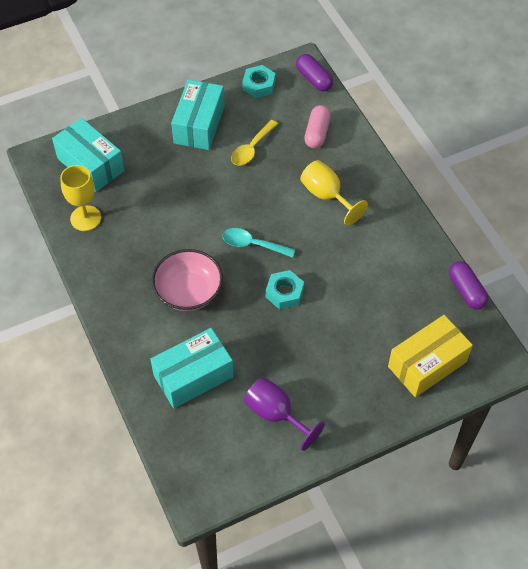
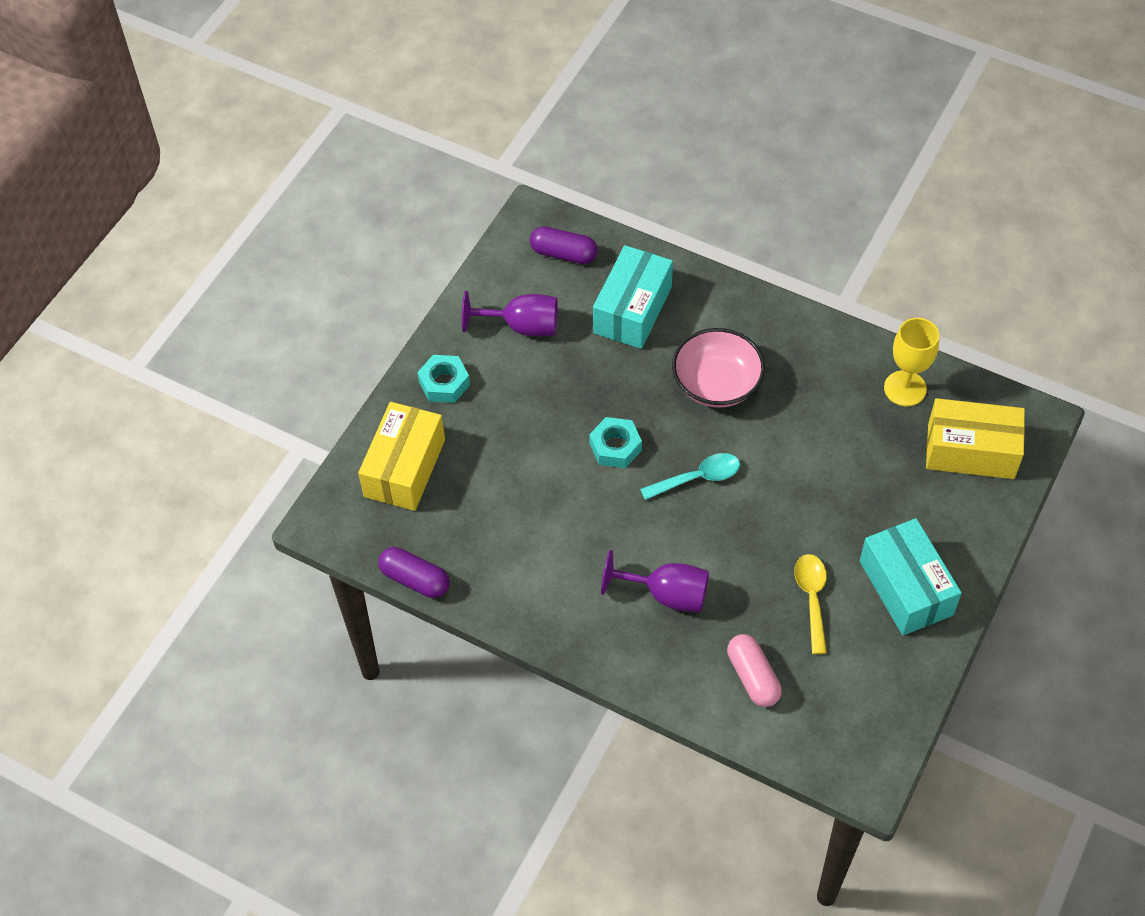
camera: 145 degrees right, 0 degrees up
(90, 165) = (971, 451): turquoise box -> yellow box
(259, 85) = (892, 700): turquoise nut -> turquoise nut (444, 383)
(314, 79) = (831, 762): purple capsule -> purple capsule (563, 254)
(327, 196) = (666, 594): yellow goblet -> purple goblet

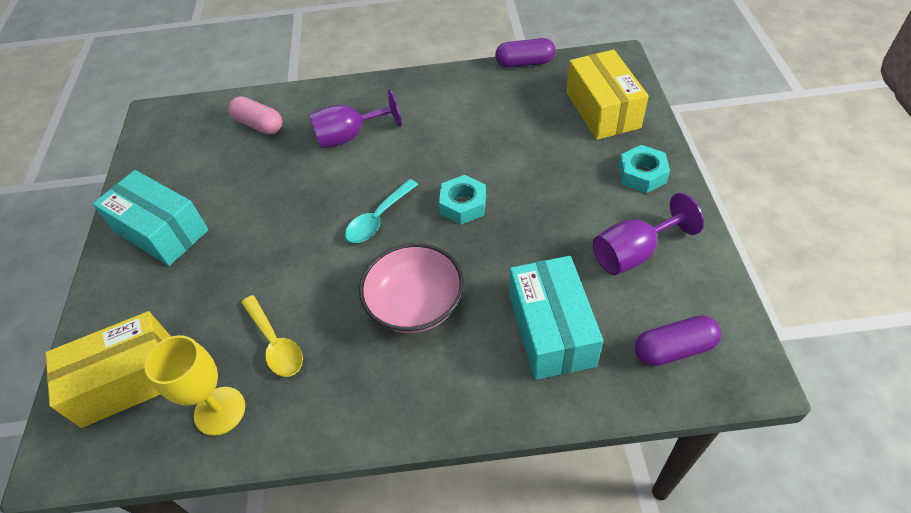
camera: 150 degrees right, 5 degrees down
(812, 598) = (237, 187): yellow spoon -> yellow spoon (275, 343)

